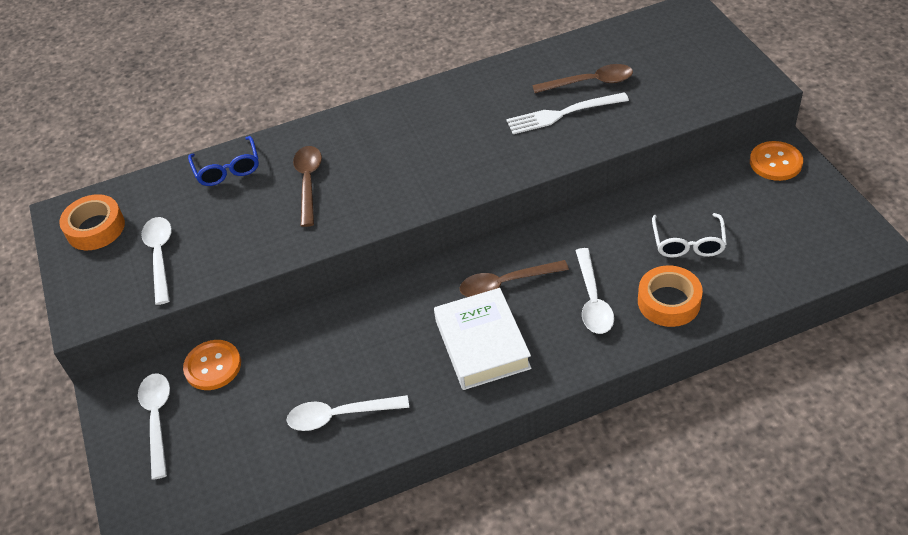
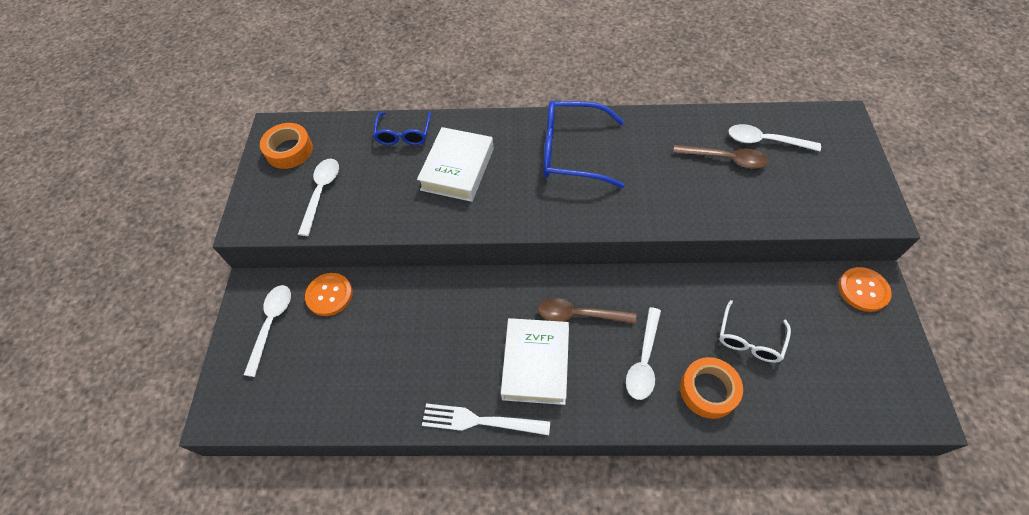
camera: 20 degrees right, 10 degrees up
(308, 182) = (457, 169): brown spoon -> white book
(339, 416) = (399, 380): white spoon -> white spoon (765, 141)
(427, 126) = (571, 152): none -> blue glasses
(563, 114) = (689, 181): white fork -> white fork (480, 421)

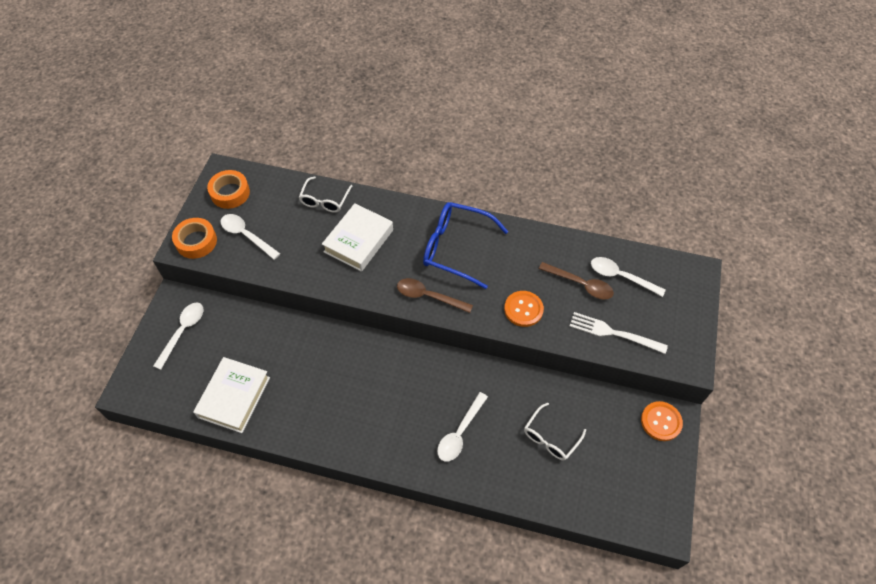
camera: 10 degrees right, 0 degrees up
(321, 192) = (246, 235): white spoon -> white spoon turned 75 degrees counterclockwise
(329, 295) = (232, 319): orange button -> orange button (523, 309)
(404, 134) = (324, 200): blue glasses -> white glasses
(480, 421) = (319, 446): white fork -> white fork (613, 333)
(536, 364) = (375, 414): white book -> white book (234, 397)
(578, 314) = (421, 383): brown spoon -> brown spoon (428, 296)
(708, 390) = (502, 468): orange tape -> orange tape (196, 241)

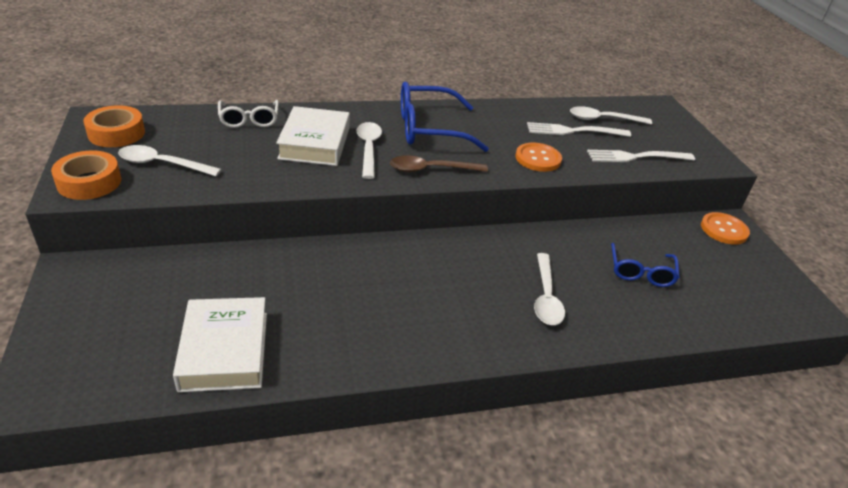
camera: 30 degrees left, 20 degrees down
(183, 331) = (101, 300): white spoon -> white spoon (368, 148)
(550, 437) = (640, 272): white glasses -> blue glasses
(581, 284) = (574, 131): brown spoon -> white fork

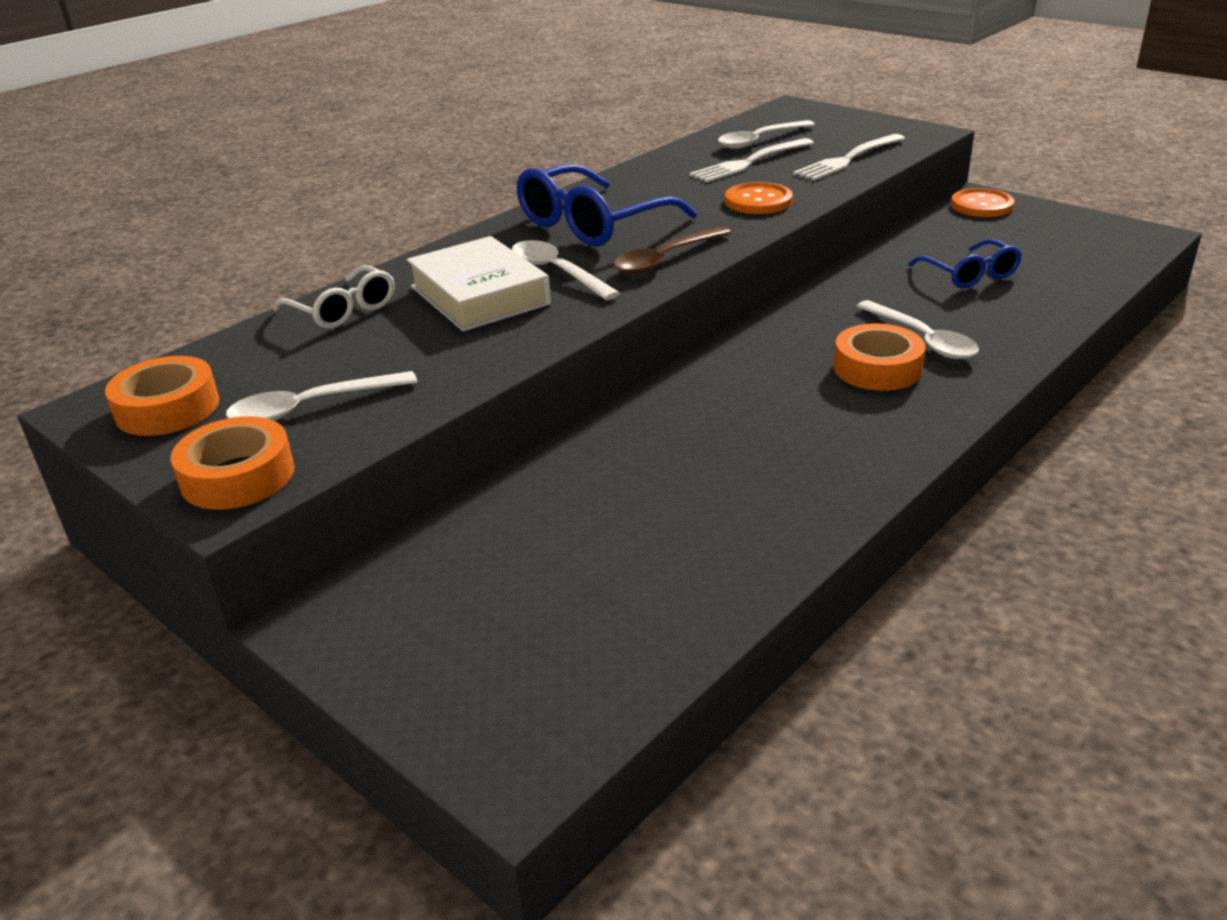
camera: 30 degrees left, 5 degrees down
(225, 350) = (679, 575): white book -> none
(492, 299) = (877, 368): none -> orange tape

